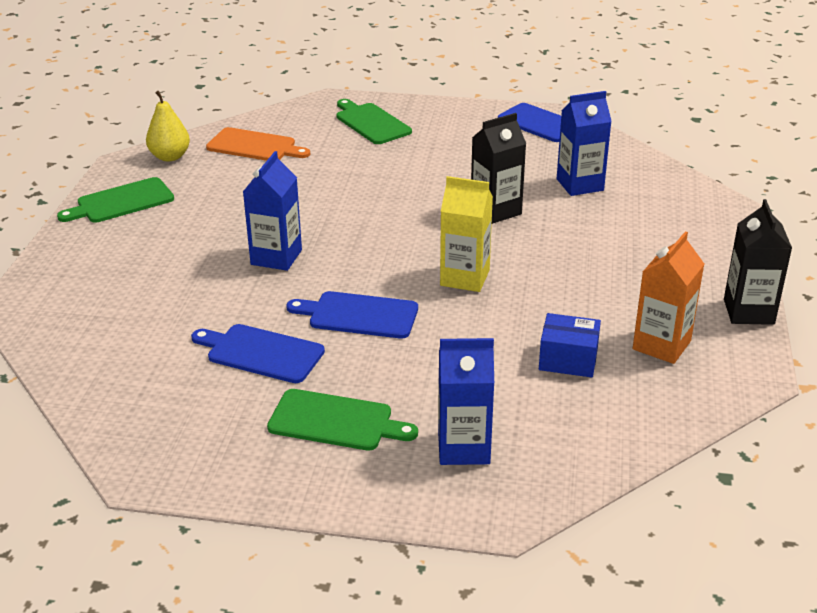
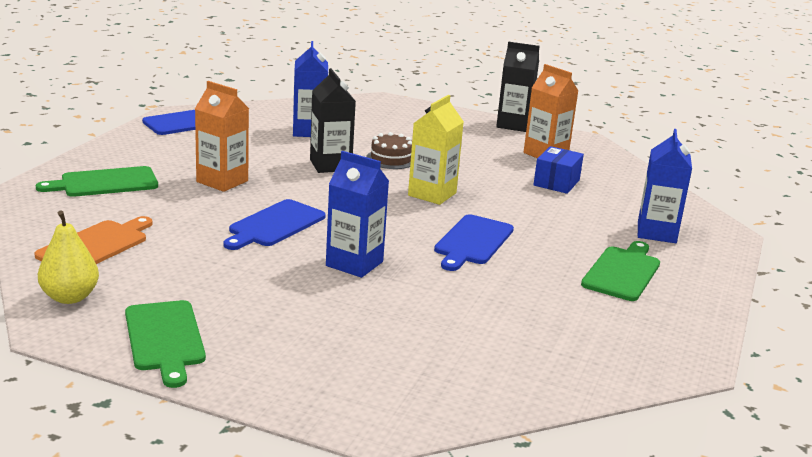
camera: 80 degrees left, 10 degrees down
(261, 353) = (519, 290): blue cutting board -> blue cutting board (274, 225)
(412, 167) = (222, 181): none -> orange carton
(544, 241) = (391, 159): none -> brown cake

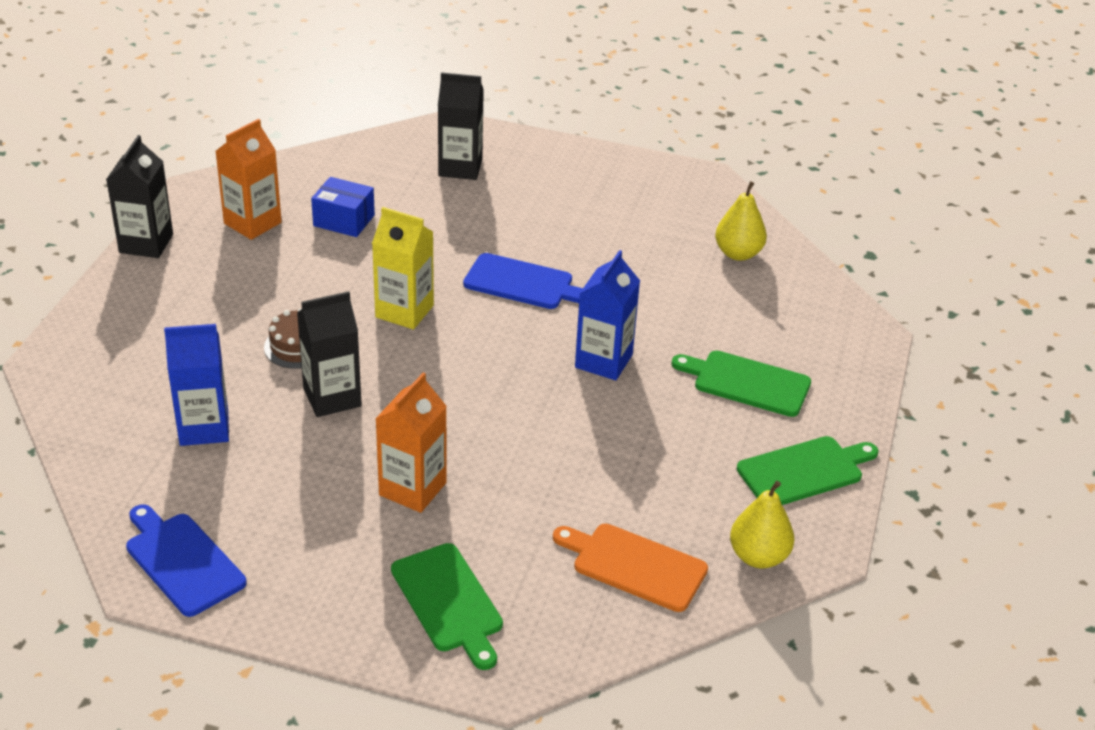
camera: 95 degrees left, 15 degrees up
(274, 225) = (530, 427): blue cutting board -> none
(536, 361) = (738, 253): none -> yellow pear
(623, 272) = (556, 196): green cutting board -> green cutting board (747, 382)
(656, 233) = (460, 167): blue carton -> black carton

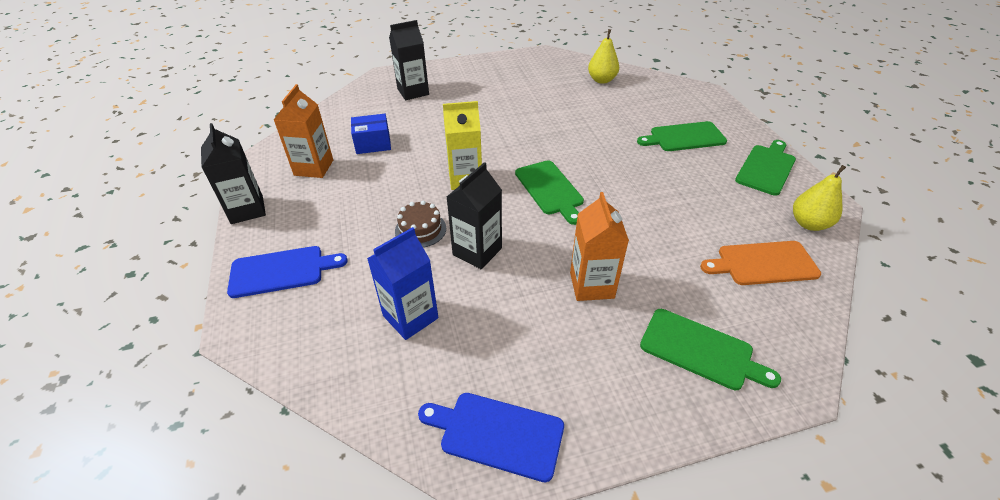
camera: 30 degrees left, 5 degrees up
(488, 368) = (550, 189): none -> green cutting board
(523, 283) = (515, 136): blue cutting board -> blue cutting board (281, 271)
(603, 361) = (605, 158): blue carton -> none

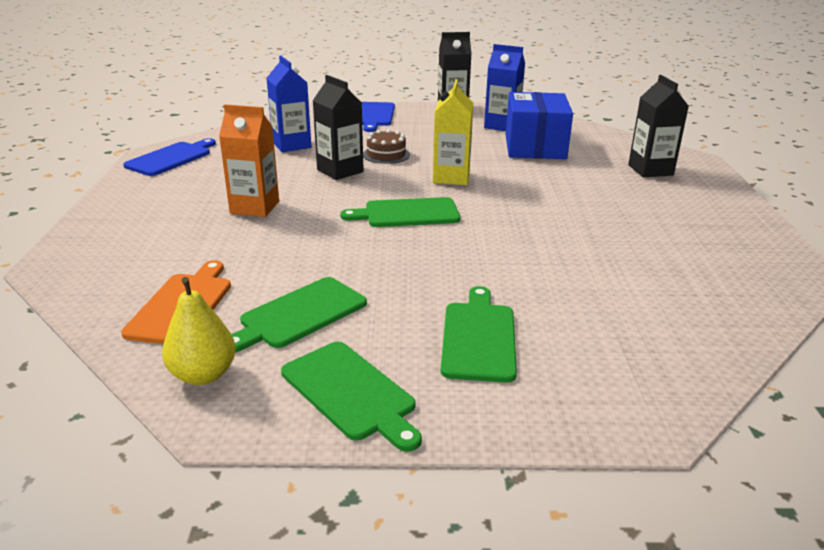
camera: 105 degrees right, 15 degrees down
(314, 168) = (501, 126): orange carton -> blue carton
(373, 143) = (535, 146): blue box -> blue box, size x1.77
(601, 80) = (697, 308): yellow pear -> none
(701, 350) = (135, 235): green cutting board -> green cutting board (299, 314)

